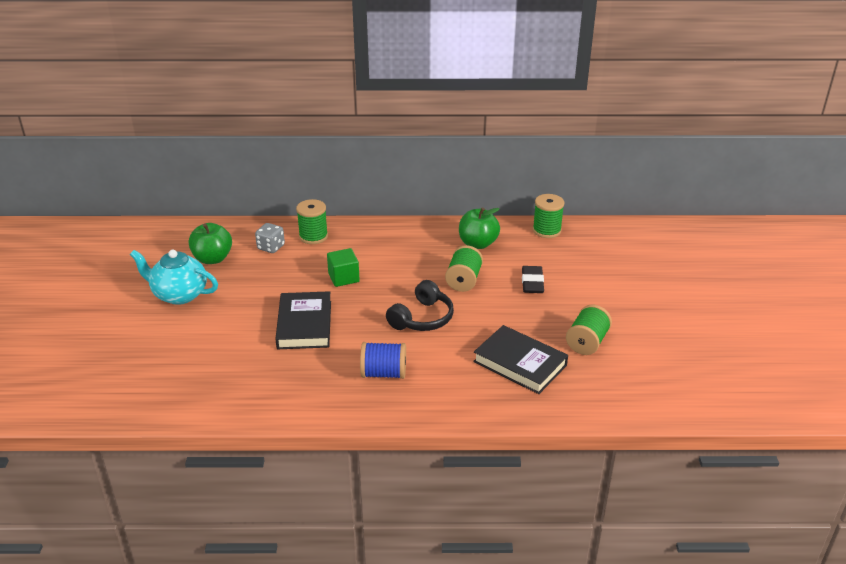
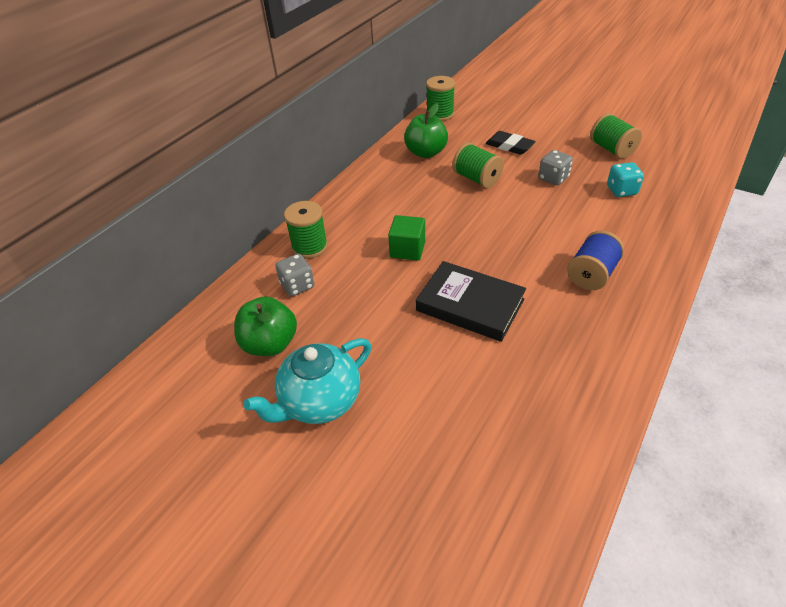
camera: 55 degrees left, 10 degrees up
(422, 318) = (517, 221): black headphones -> none
(503, 320) = (553, 178): none -> grey dice
(520, 363) = (621, 190): black book -> turquoise dice

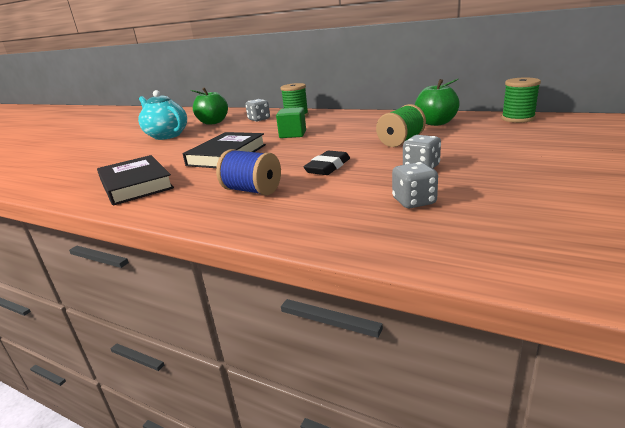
camera: 85 degrees right, 20 degrees down
(509, 146) = (478, 146): black eraser -> black eraser (328, 167)
(560, 381) = (136, 184): none -> black book
(611, 149) = (525, 194): green spool -> none
(621, 190) = (414, 202): turquoise dice -> grey dice

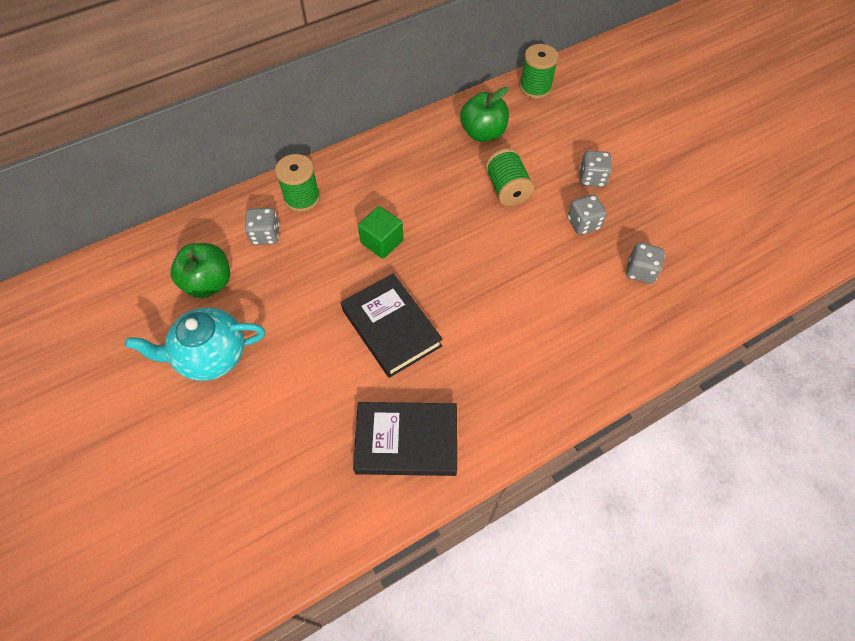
camera: 60 degrees left, 35 degrees up
(252, 190) = (524, 352): blue spool -> none
(328, 167) = (520, 274): black eraser -> none
(477, 155) = (592, 178): none -> grey dice

